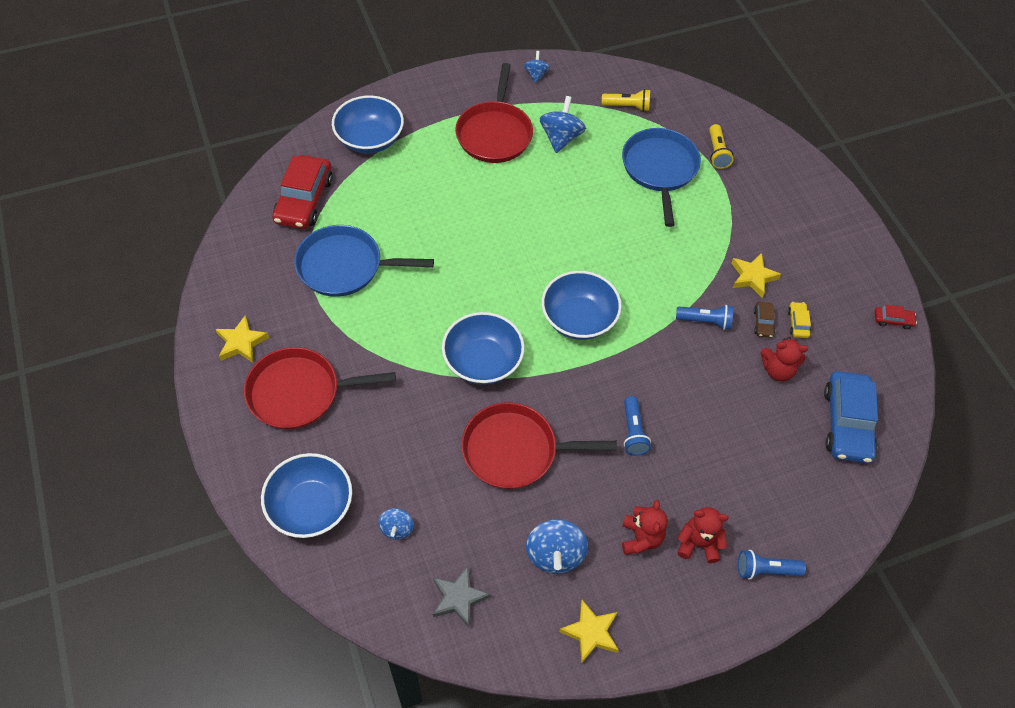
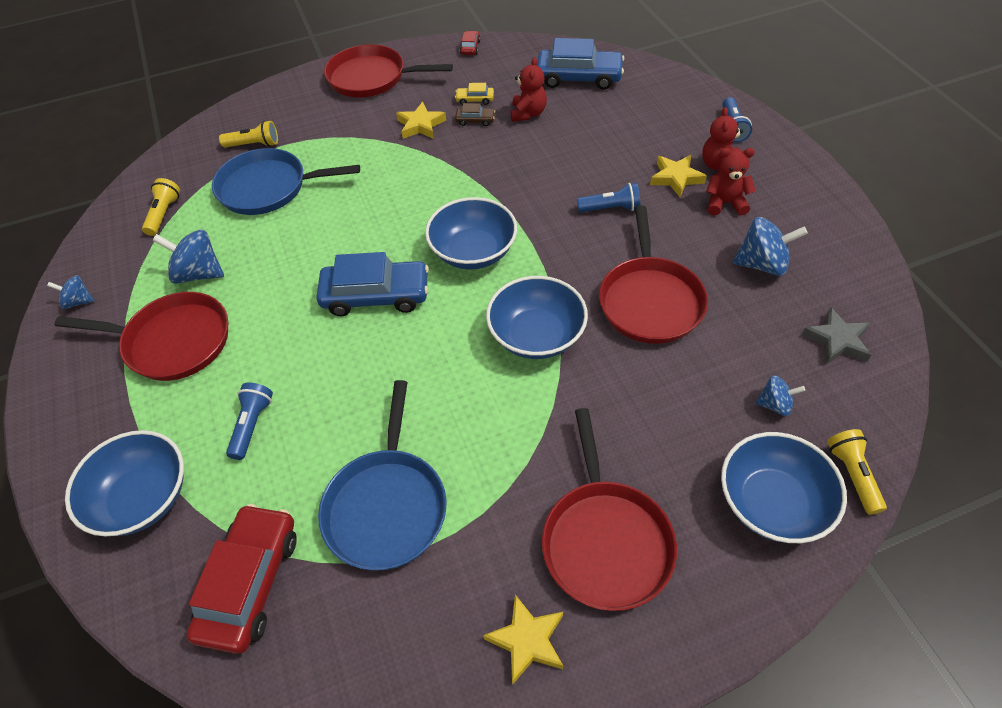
camera: 85 degrees left, 5 degrees down
(304, 200) = (250, 583): red car -> red car turned 90 degrees counterclockwise
(325, 571) = (852, 475): none -> yellow flashlight
(532, 251) = (376, 295): none -> blue car
(591, 632) = (833, 236): yellow star -> yellow star (676, 178)
(705, 321) = (474, 157): blue flashlight -> blue flashlight (252, 425)
(827, 233) = (371, 78): none -> red pan

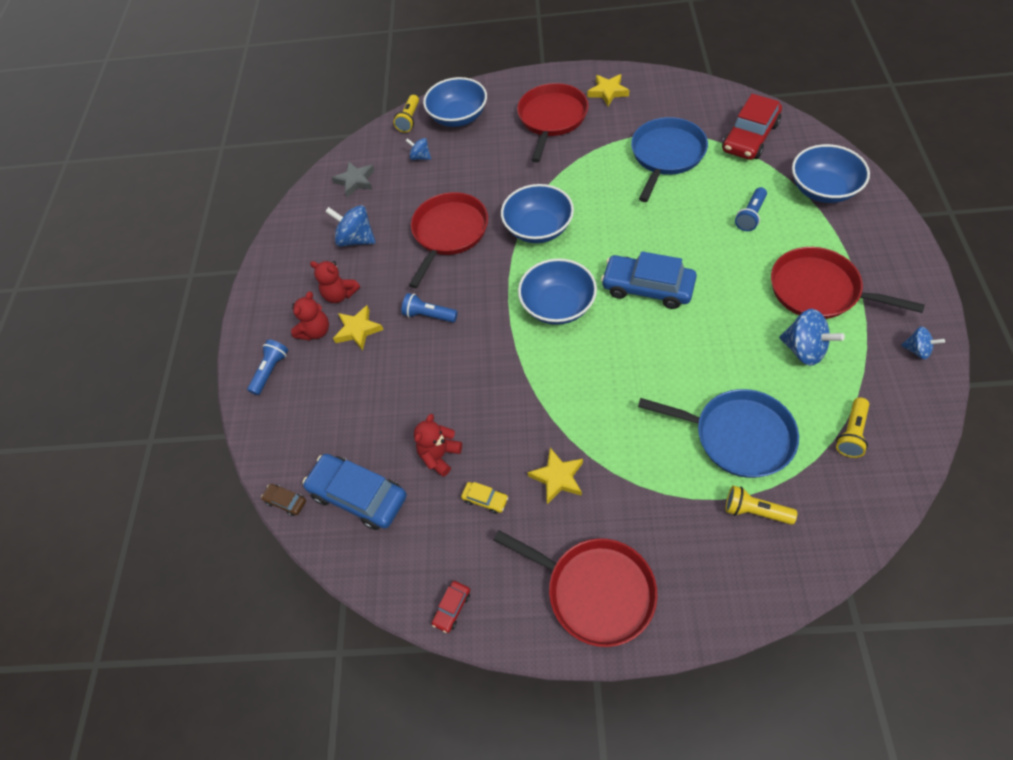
camera: 155 degrees left, 5 degrees up
(475, 120) = (497, 464): brown car -> brown car (286, 501)

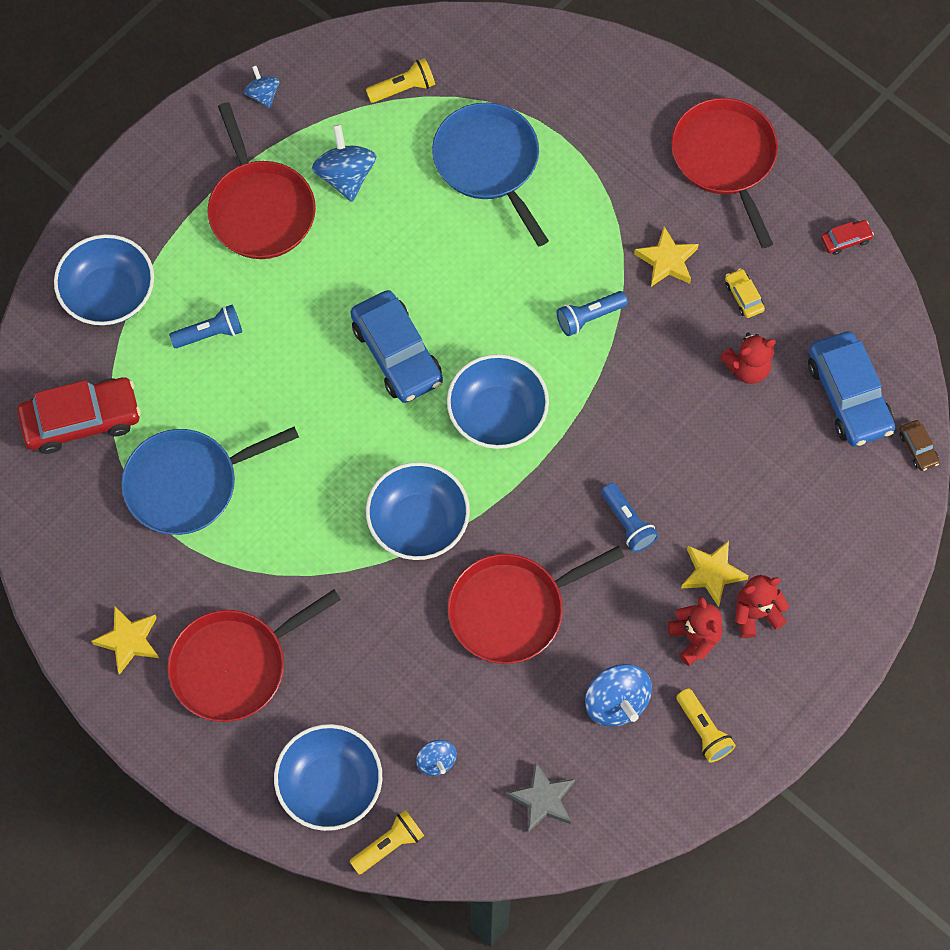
camera: 145 degrees left, 10 degrees up
(270, 371) = (837, 607): blue flashlight -> blue flashlight (589, 317)
(755, 511) = (546, 105): yellow flashlight -> yellow flashlight (703, 730)

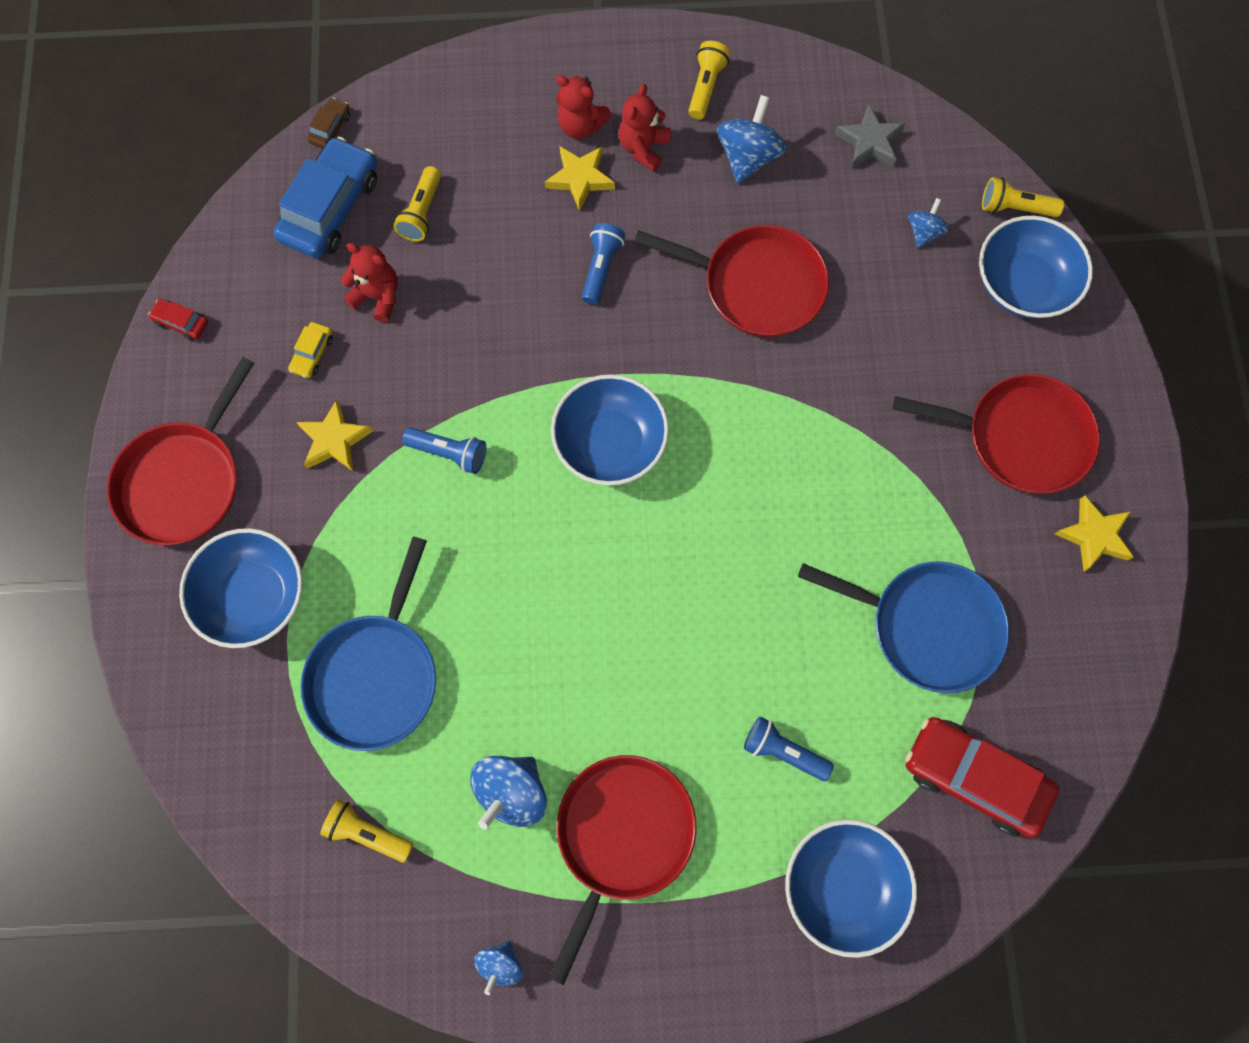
camera: 135 degrees left, 5 degrees up
(397, 353) = (638, 574): blue car -> none
(418, 523) = (763, 415): blue bowl -> blue bowl (254, 596)
(787, 449) = (422, 212): none -> yellow flashlight

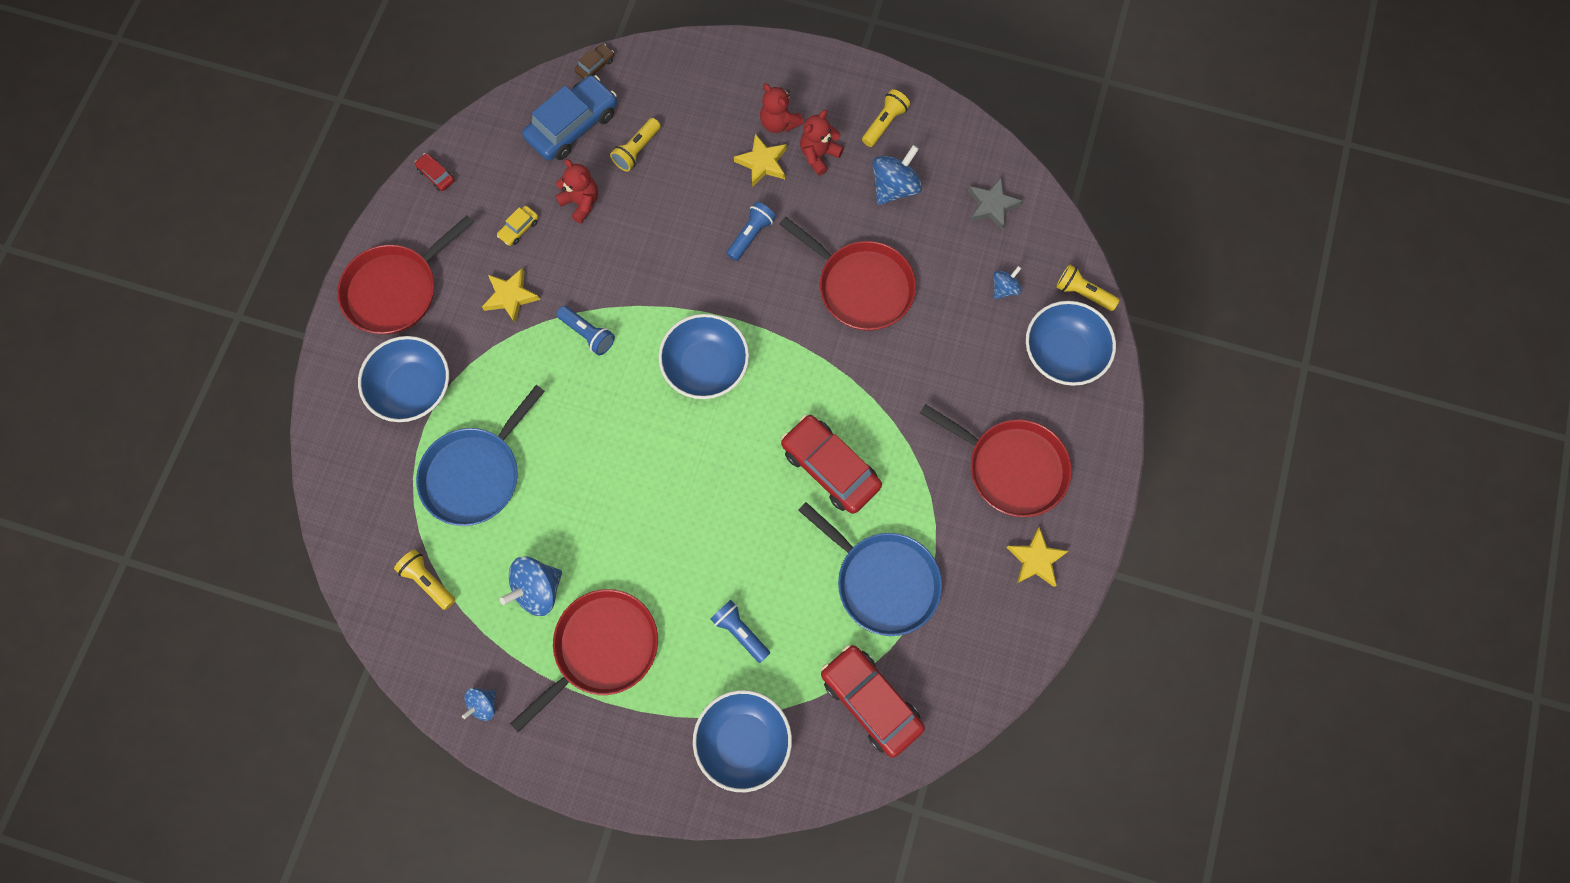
camera: 20 degrees right, 0 degrees up
(809, 512) = (830, 467): none -> red car

